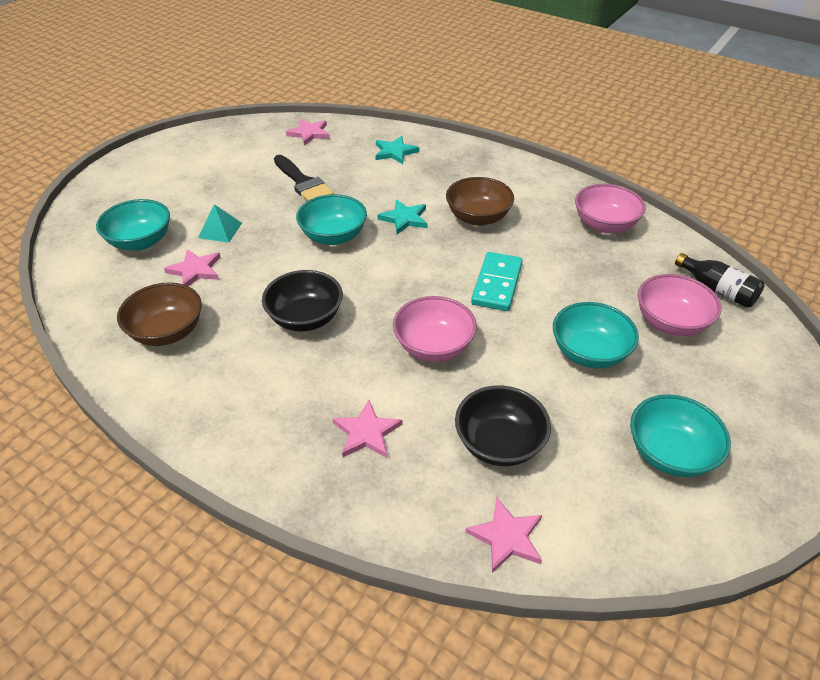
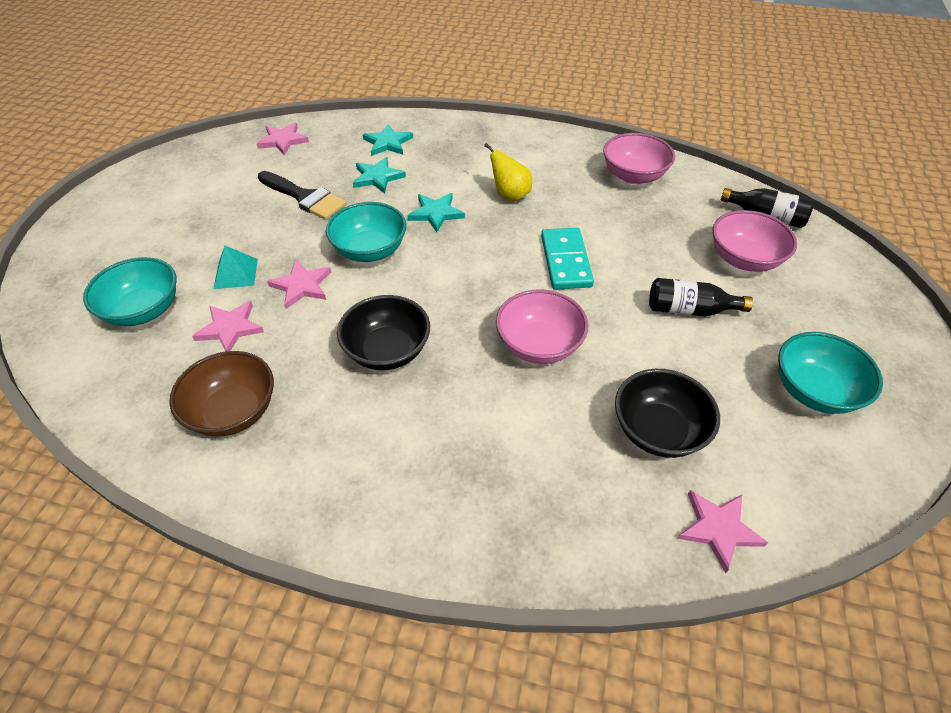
camera: 20 degrees left, 5 degrees up
(367, 433) = (521, 461): pink star -> pink star (302, 286)
(371, 179) = (377, 177): none -> turquoise star
(478, 217) = (510, 195): brown bowl -> yellow pear
(589, 353) = (689, 310): turquoise bowl -> black bottle

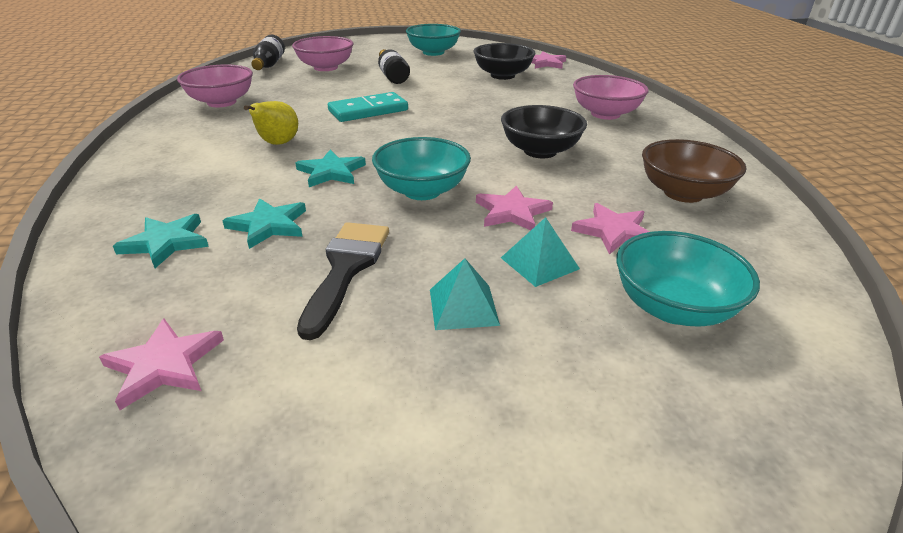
camera: 115 degrees left, 15 degrees down
(232, 229) = (463, 306): none -> turquoise pyramid
(539, 345) = (471, 107): pink bowl -> pink bowl (605, 114)

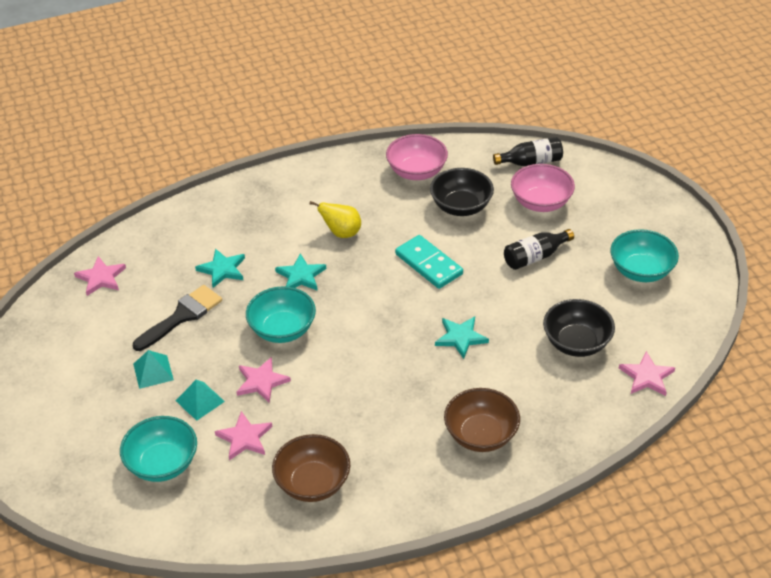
camera: 80 degrees right, 10 degrees up
(166, 242) = (197, 235): turquoise star -> turquoise star (460, 337)
(346, 268) = (182, 316): black brush -> black brush turned 45 degrees counterclockwise
(540, 151) = (371, 390): black bowl -> black bowl (461, 206)
(605, 114) = (481, 435): pink bowl -> brown bowl

